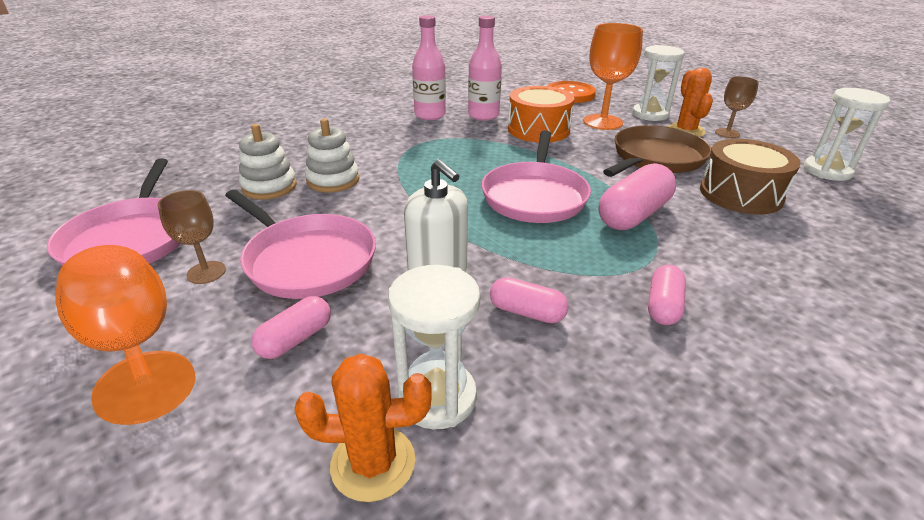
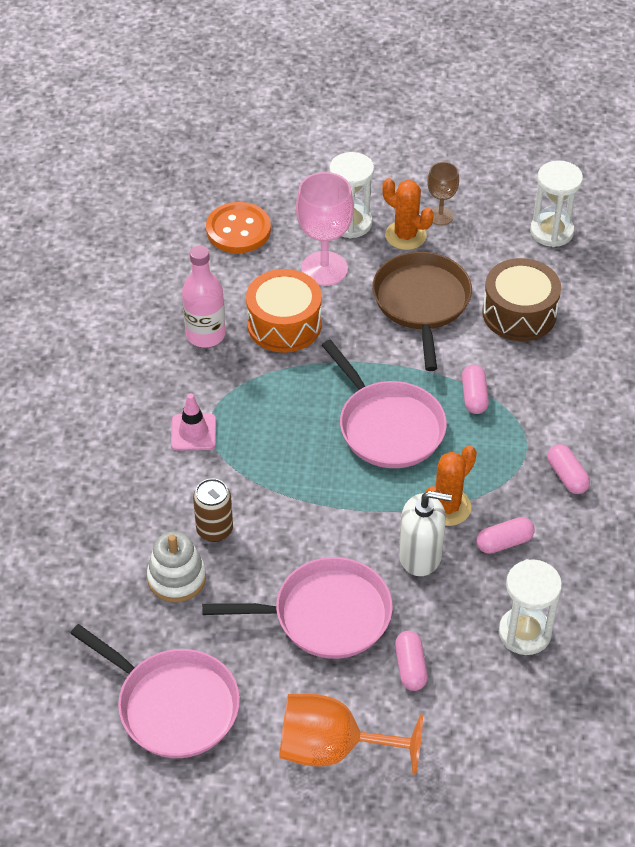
camera: 45 degrees left, 15 degrees up
(206, 272) = (279, 679): brown goblet -> none
(333, 180) = (214, 530): white stacking toy -> brown can
(373, 463) = (539, 686): orange cactus -> orange cactus (447, 507)
(405, 141) = (193, 432): none -> pink traffic cone
(430, 115) = (154, 372): pink bottle -> none
(603, 122) = (324, 269): orange goblet -> pink goblet
(633, 215) = (474, 396): pink capsule -> pink capsule, size x0.59

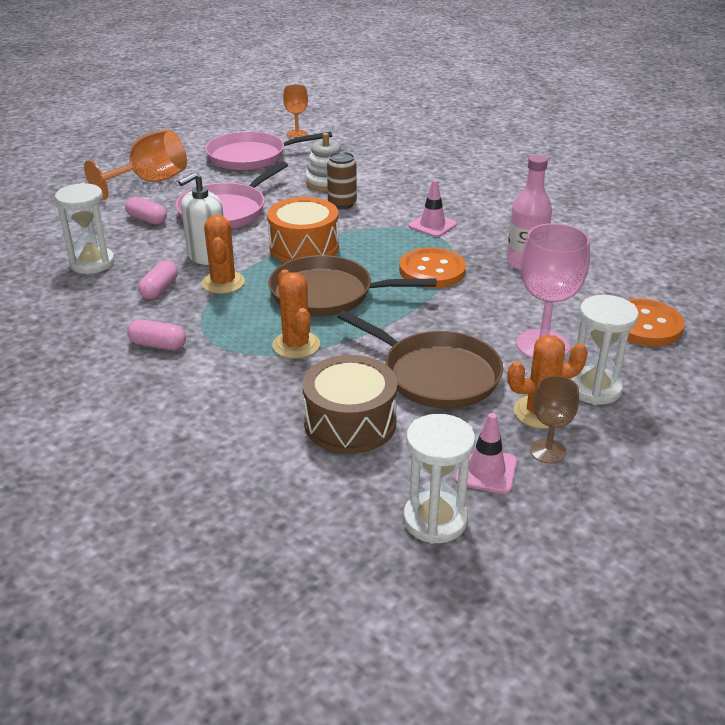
camera: 130 degrees right, 15 degrees down
(59, 714) = (297, 134): none -> orange goblet
(280, 385) = (432, 270): none -> orange button
(284, 324) = (495, 298): orange drum -> orange drum (304, 247)
(388, 427) = (327, 294): pink pan -> brown pan
(474, 396) = (296, 345): pink capsule -> orange cactus
(488, 232) = (486, 471): none -> pink traffic cone

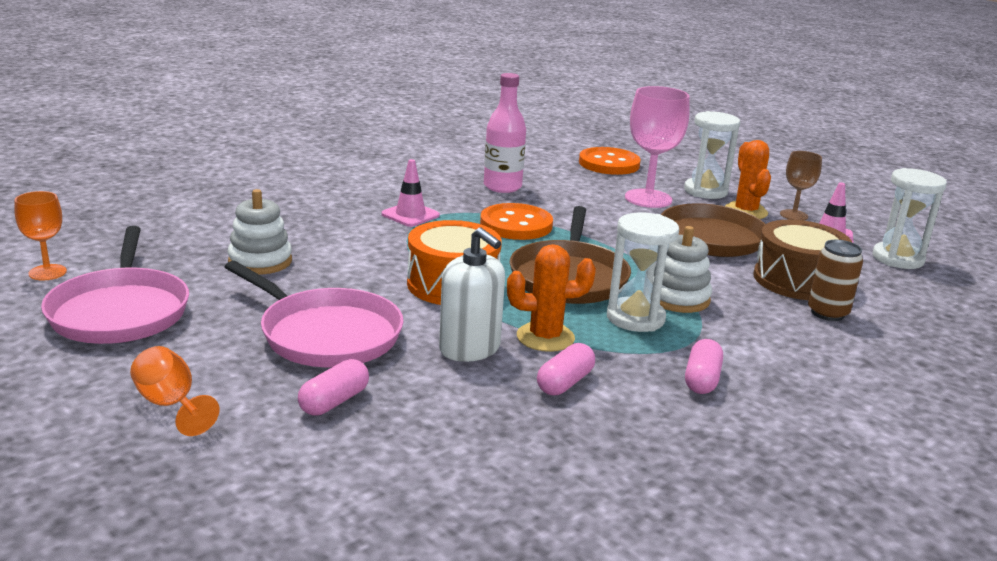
camera: 90 degrees left, 10 degrees down
(92, 263) = (483, 446): white hourglass -> white hourglass (635, 318)
(150, 182) = (170, 405): orange goblet -> orange goblet, size x0.57
(159, 289) = (565, 383): pink capsule -> pink capsule turned 75 degrees counterclockwise
(296, 345) = (678, 298): orange cactus -> white stacking toy
(342, 204) = (334, 256): brown can -> brown can (827, 313)

